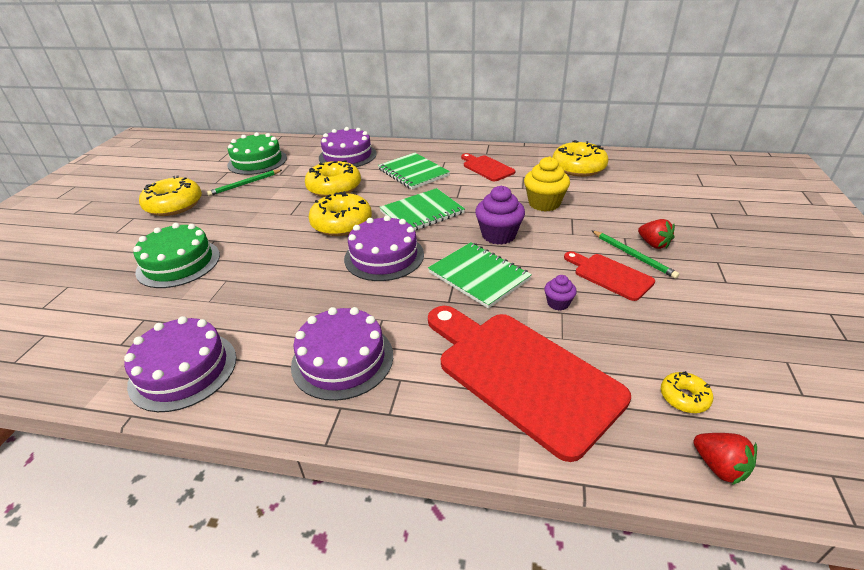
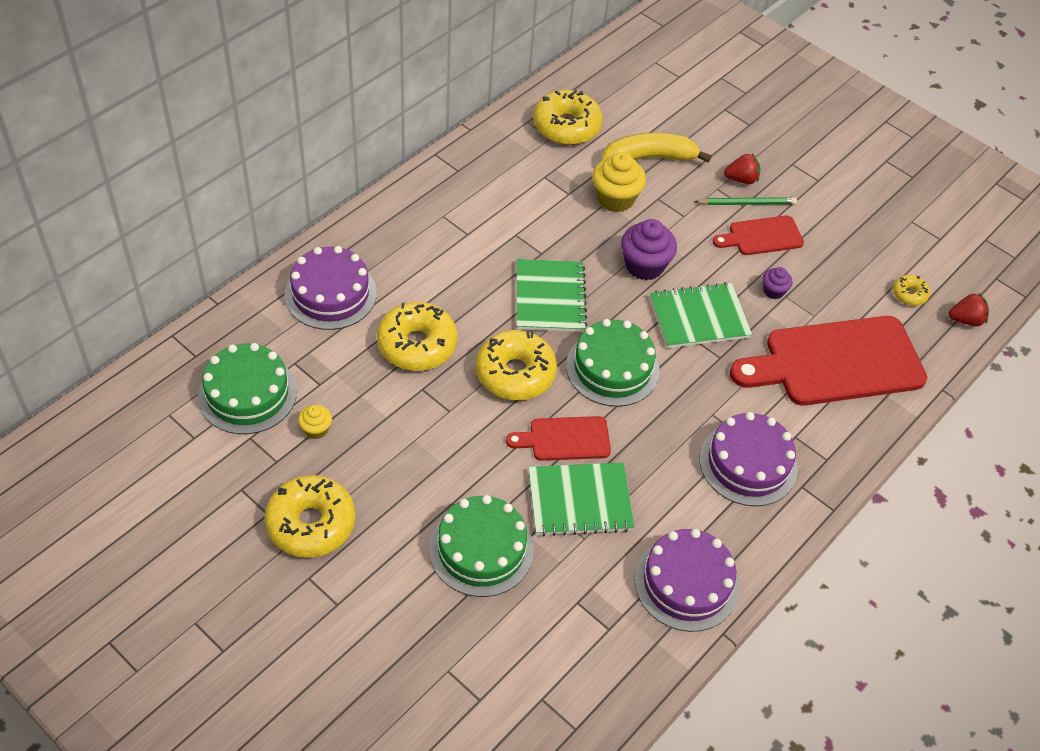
camera: 65 degrees left, 15 degrees up
(245, 184) = (316, 429): green pencil -> yellow cupcake
(384, 256) = (612, 368): purple cake -> green cake
(413, 172) = (446, 257): green notebook -> green notebook (580, 501)
(486, 168) = (496, 192): red cutting board -> red cutting board (564, 439)
(603, 202) = (649, 158): none -> yellow banana

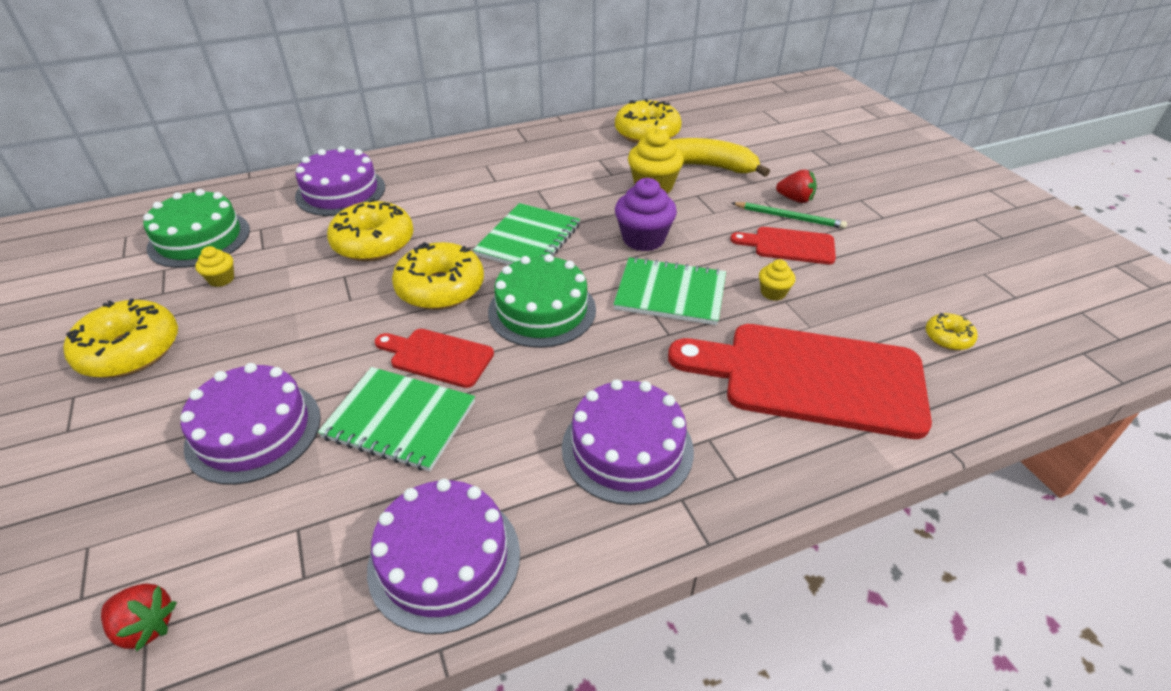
camera: 30 degrees right, 10 degrees down
(481, 549) = (254, 431): green cake -> purple cake
(773, 291) = (773, 293): purple cupcake -> yellow cupcake
(965, 320) = (1019, 383): red strawberry -> red strawberry (146, 626)

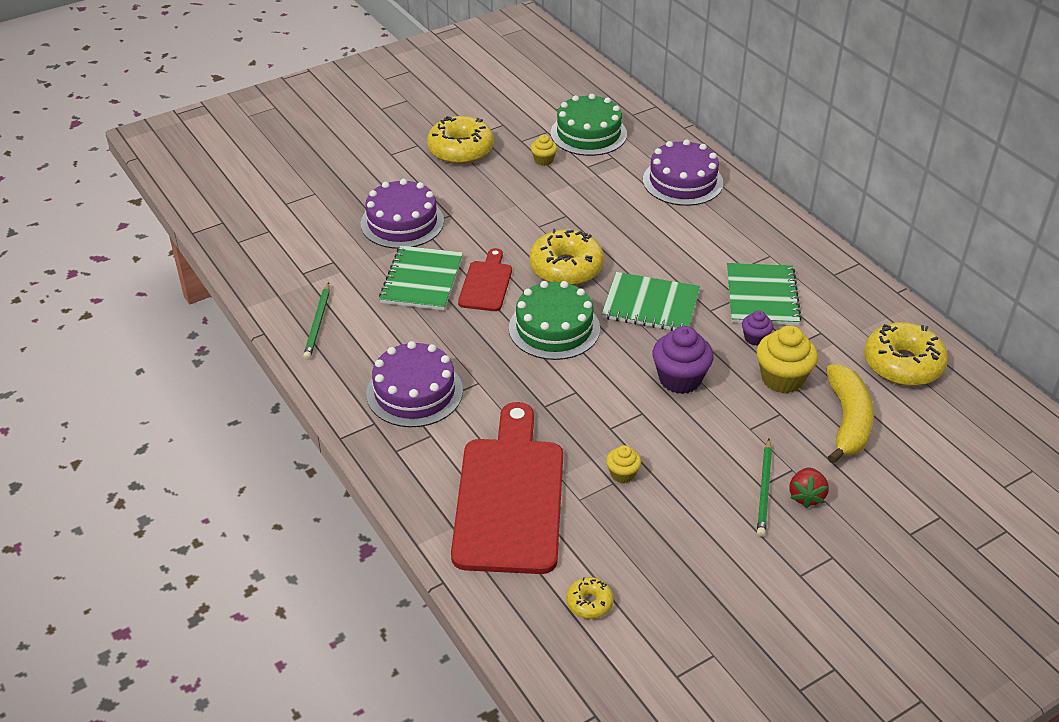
camera: 80 degrees right, 0 degrees up
(146, 626) = (271, 230): red strawberry -> none
(373, 243) = (614, 219): yellow donut -> none
(444, 559) = (318, 323): purple cake -> green pencil
(597, 190) = (755, 338): none -> purple cupcake
(670, 293) = (600, 403): green notebook -> green notebook (762, 296)
(789, 245) = (708, 488): red cutting board -> none

